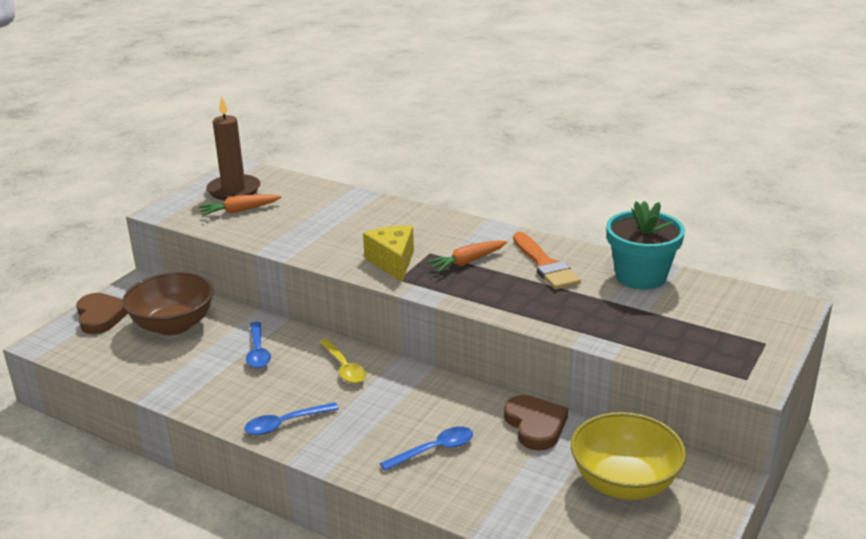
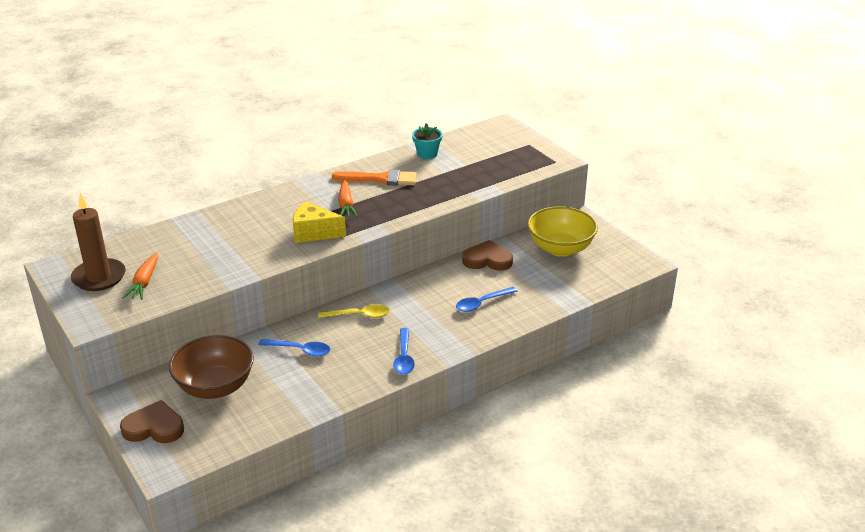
camera: 65 degrees left, 5 degrees up
(434, 450) = (482, 303): blue spoon -> blue spoon turned 120 degrees counterclockwise
(640, 276) = (427, 154): turquoise flower pot -> turquoise flower pot, size x0.58

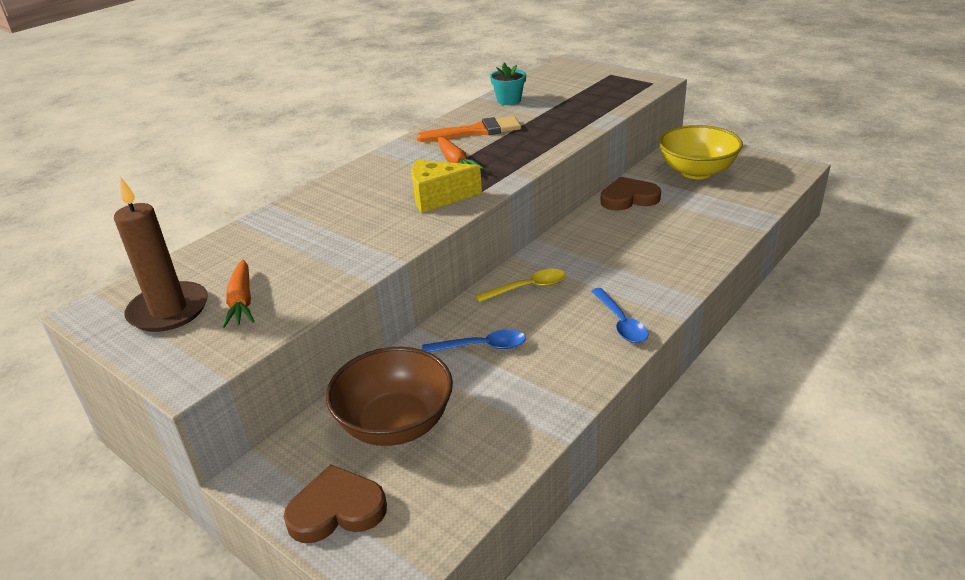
camera: 15 degrees left, 0 degrees up
(482, 303) = (661, 242): blue spoon -> none

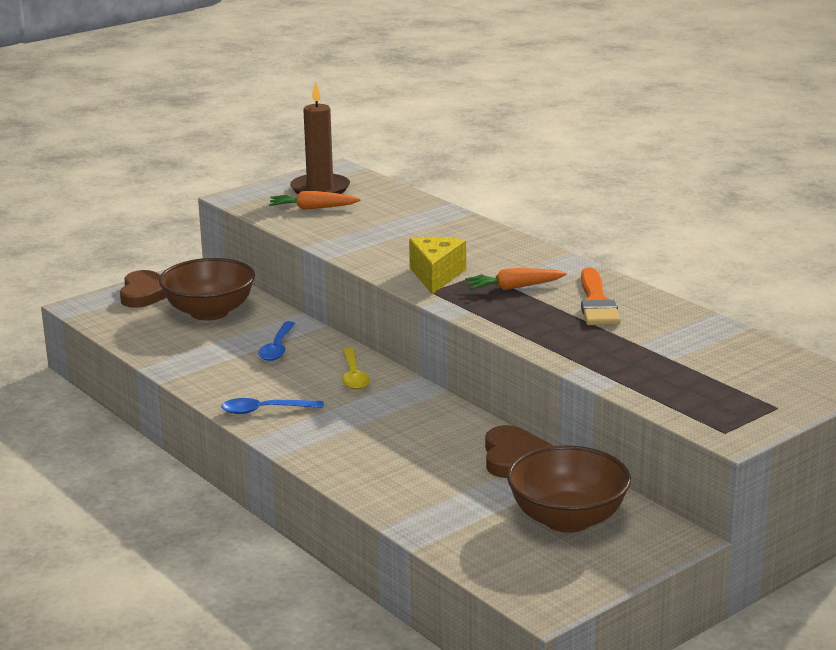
camera: 100 degrees right, 10 degrees down
(509, 100) = (694, 329): turquoise flower pot -> none
(696, 172) = (567, 519): yellow bowl -> brown bowl

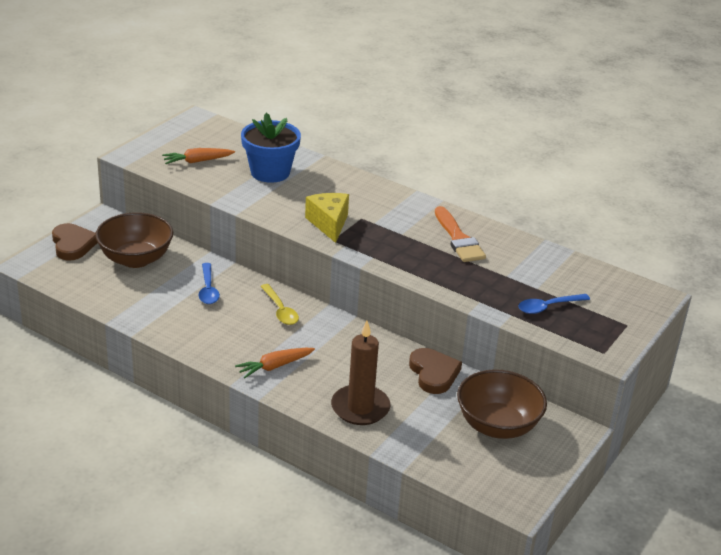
camera: 20 degrees left, 10 degrees up
(265, 410) = (230, 353): blue spoon -> blue spoon (548, 307)
(320, 189) = (192, 140): brown candle -> brown candle (360, 408)
(395, 224) = (270, 172): none -> blue flower pot
(514, 287) = (392, 230): orange carrot -> orange carrot (274, 366)

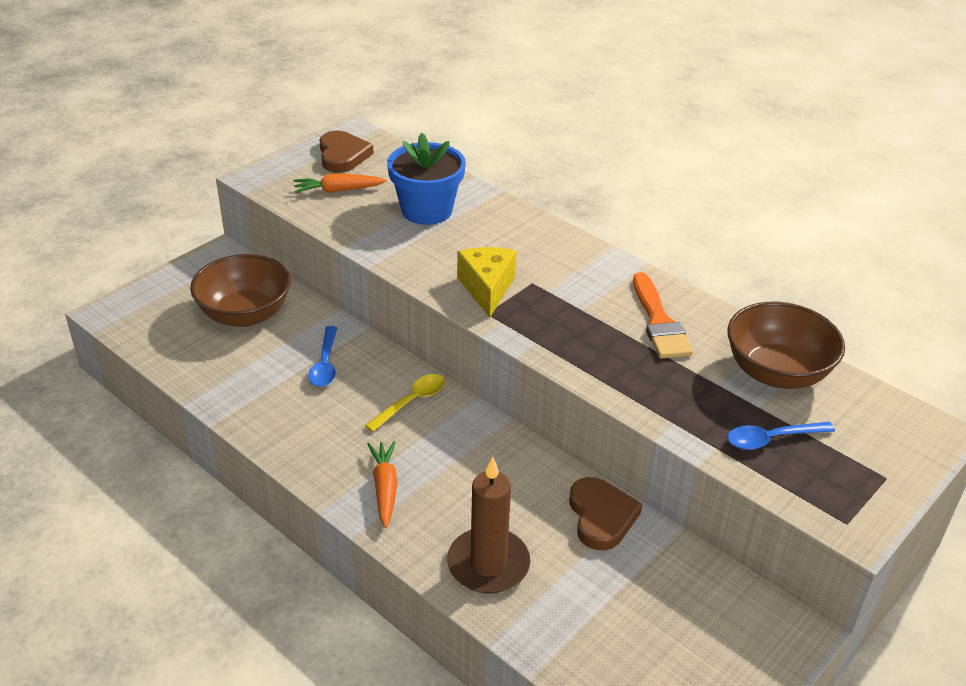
camera: 10 degrees right, 5 degrees up
(73, 244) = (173, 289): brown heart -> brown heart (342, 155)
(274, 366) = (384, 488): orange carrot -> orange carrot turned 105 degrees clockwise
(280, 310) = (411, 402): yellow spoon -> yellow spoon turned 120 degrees counterclockwise
(497, 425) = (679, 611): brown bowl -> brown bowl (776, 372)

